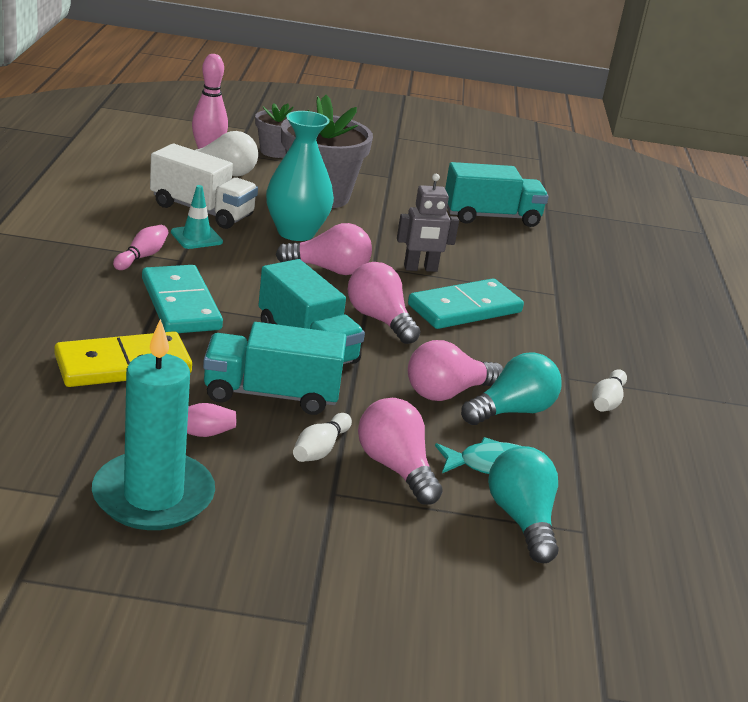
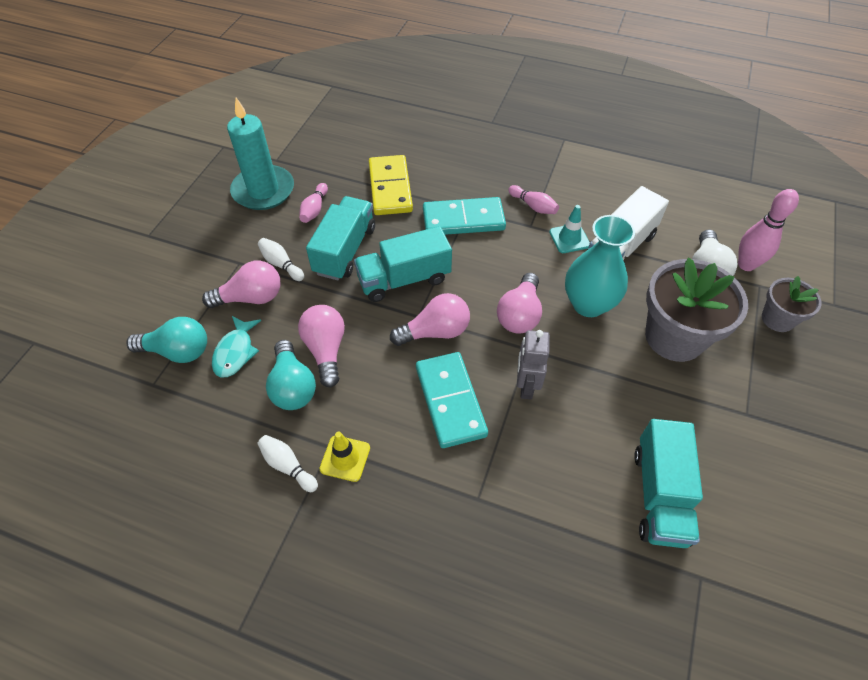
camera: 110 degrees right, 25 degrees up
(571, 366) = (345, 458): none -> yellow traffic cone

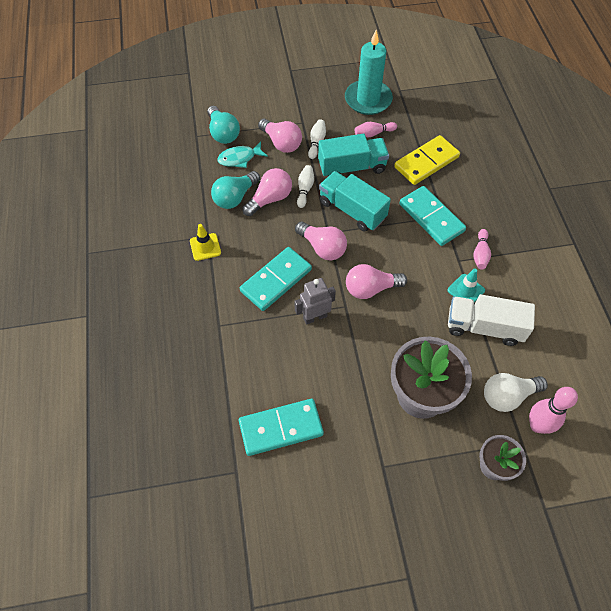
camera: 60 degrees right, 5 degrees up
(288, 466) = (185, 223): white bowling pin -> white bowling pin (305, 189)
(588, 304) = (411, 327): turquoise vase -> none
(659, 495) = (281, 428): turquoise truck -> turquoise domino

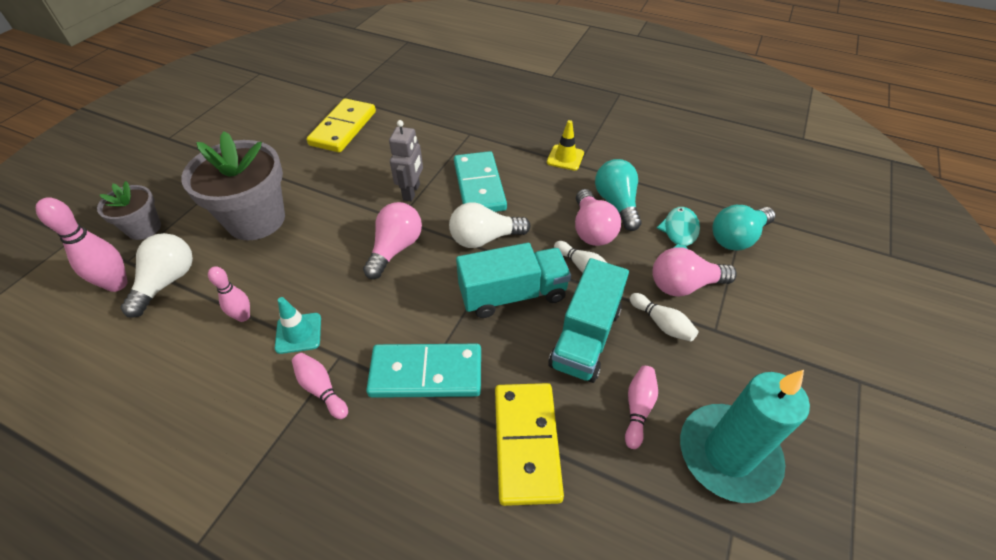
camera: 125 degrees right, 10 degrees down
(223, 133) = (737, 238): turquoise light bulb -> turquoise light bulb turned 45 degrees counterclockwise
(281, 428) = (343, 128): turquoise domino -> yellow domino
(322, 247) = (484, 238): pink light bulb -> white light bulb
(484, 327) = (243, 316): white truck -> pink bowling pin

